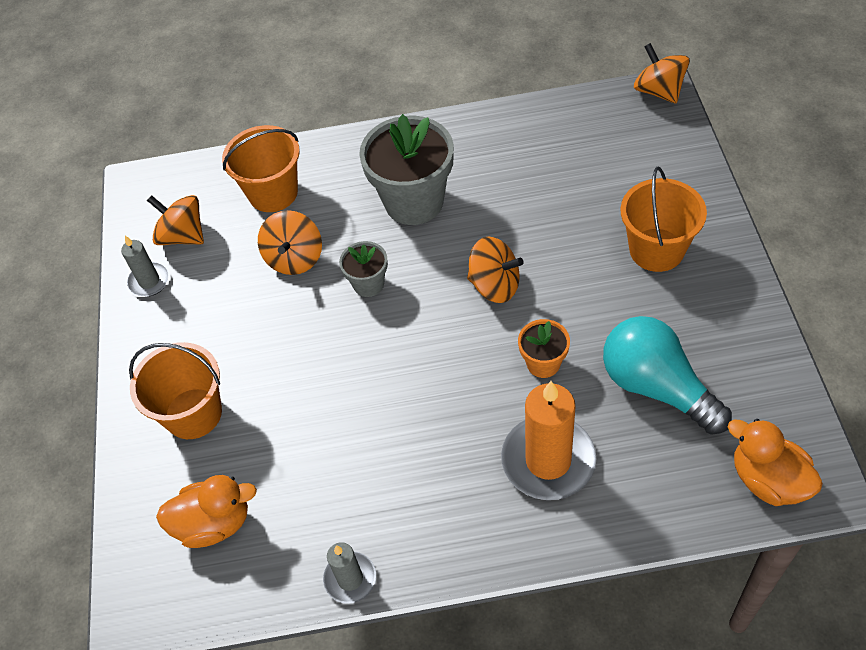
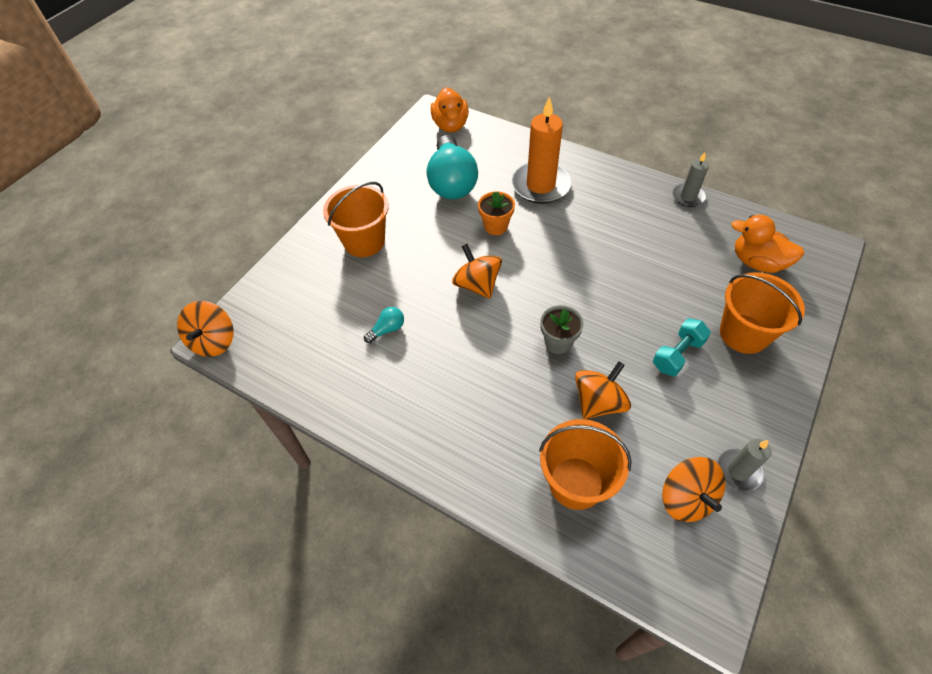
camera: 145 degrees left, 0 degrees up
(249, 347) = (677, 355): none -> turquoise dumbbell
(414, 202) = (471, 383): grey flower pot -> none
(530, 192) = (387, 329): none -> turquoise light bulb

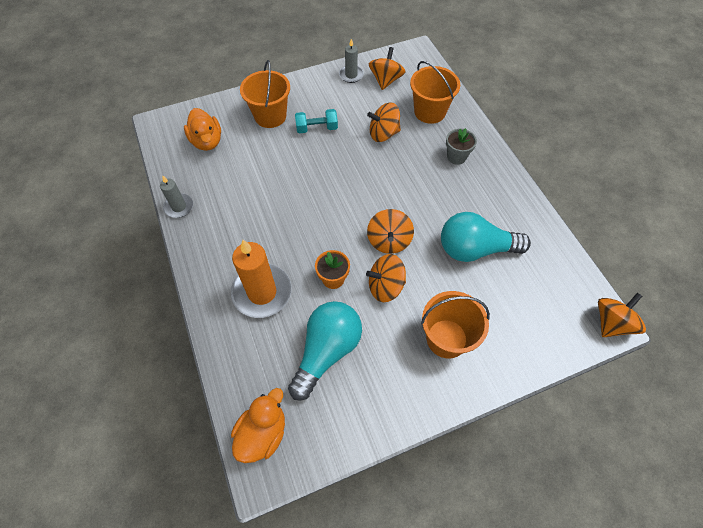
camera: 145 degrees left, 5 degrees up
(387, 329) = (475, 249): turquoise light bulb -> turquoise light bulb, size x2.41
(446, 247) = (385, 286): none -> orange spinning top
(558, 342) = (373, 173): grey flower pot -> grey flower pot (456, 157)

